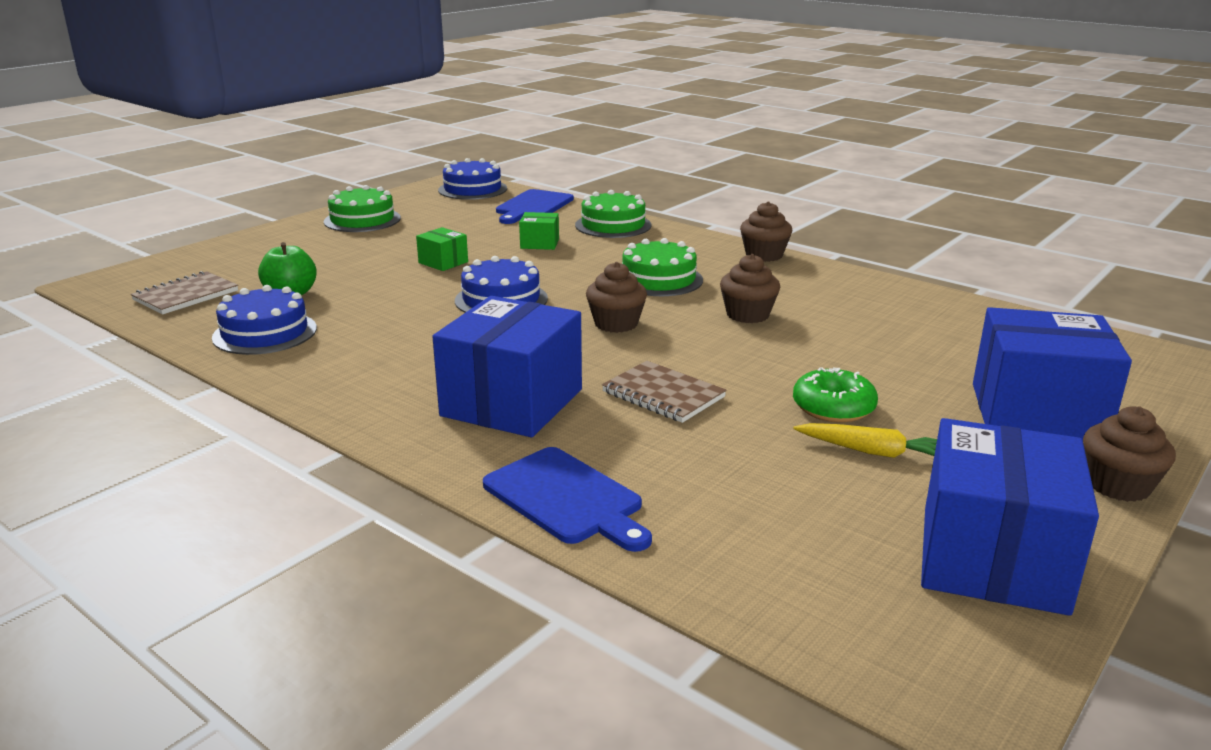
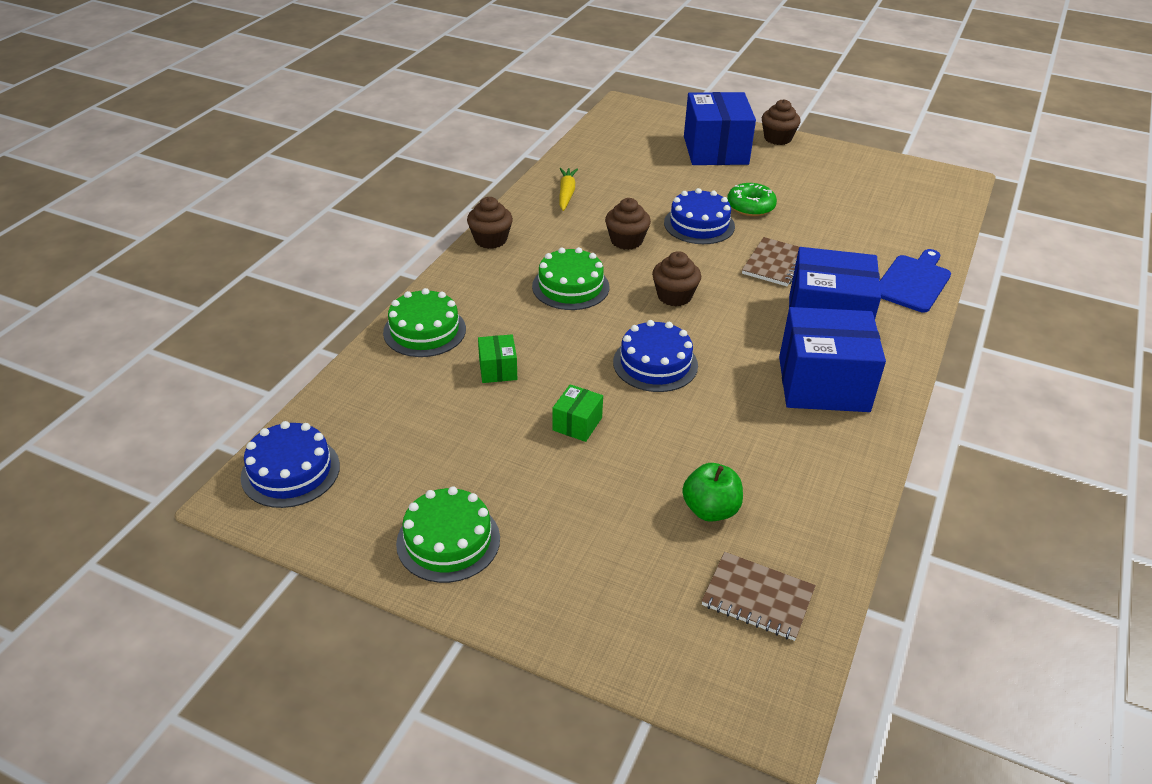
camera: 105 degrees left, 15 degrees up
(265, 333) = (804, 490): blue cake -> blue cake (699, 224)
(533, 206) = (364, 400): blue cutting board -> none
(873, 452) = (793, 195): yellow carrot -> yellow carrot (566, 193)
(992, 558) = (863, 170): blue box -> blue box (823, 384)

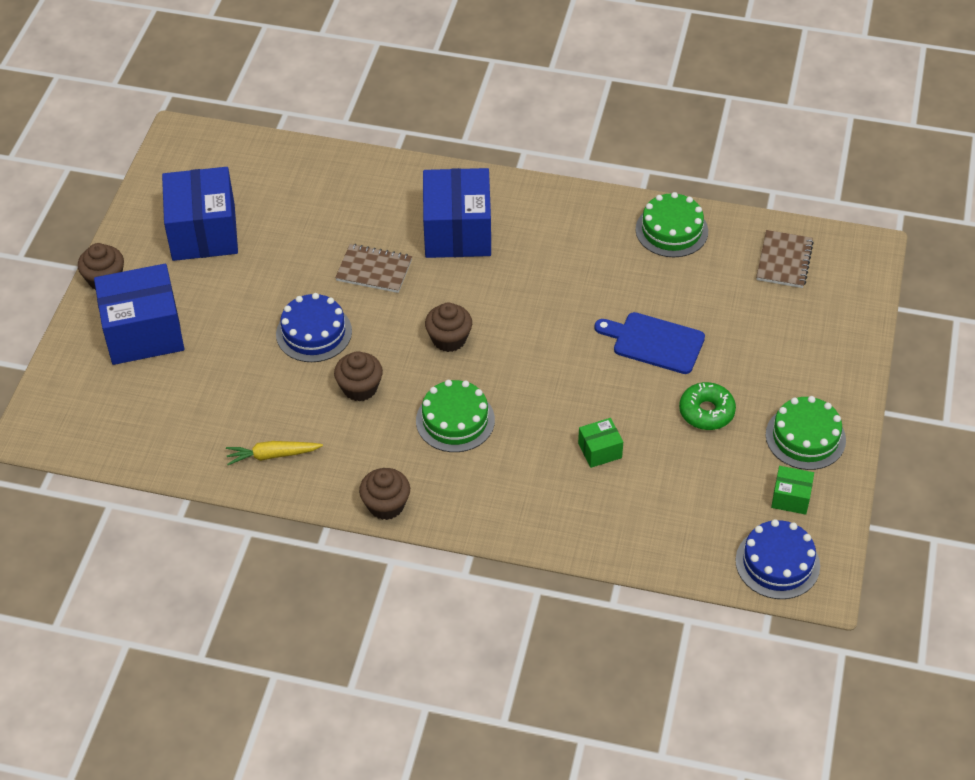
camera: 100 degrees left, 10 degrees up
(424, 331) = (561, 521): green cake -> green cake (671, 230)
(577, 424) = (651, 382): green box -> green box (790, 498)
(655, 363) = (555, 341): blue cake -> none
(710, 510) = (714, 291): green apple -> none
(750, 206) = (268, 294): green donut -> green donut (706, 412)
(823, 384) = (547, 232): blue box -> blue box (203, 232)
(913, 282) = (379, 175): blue cutting board -> blue cutting board (654, 342)

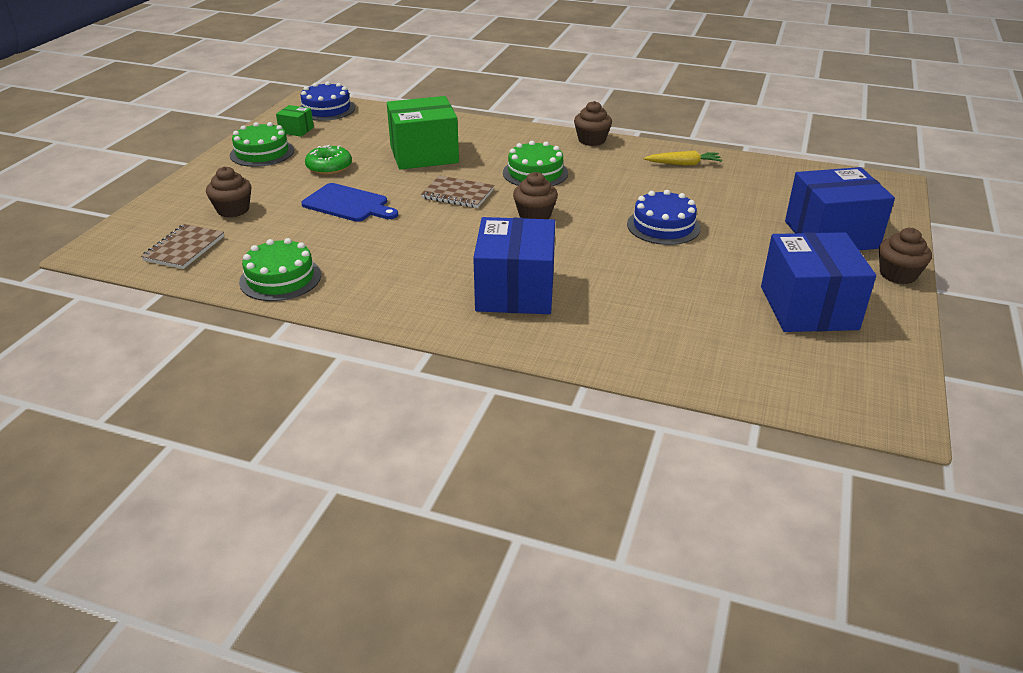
camera: 175 degrees left, 15 degrees down
(360, 388) = (616, 192): brown cupcake -> brown cupcake (233, 210)
(374, 270) = (608, 265): brown notebook -> brown notebook (457, 194)
(600, 450) = (424, 154): green box -> green box, size x2.21

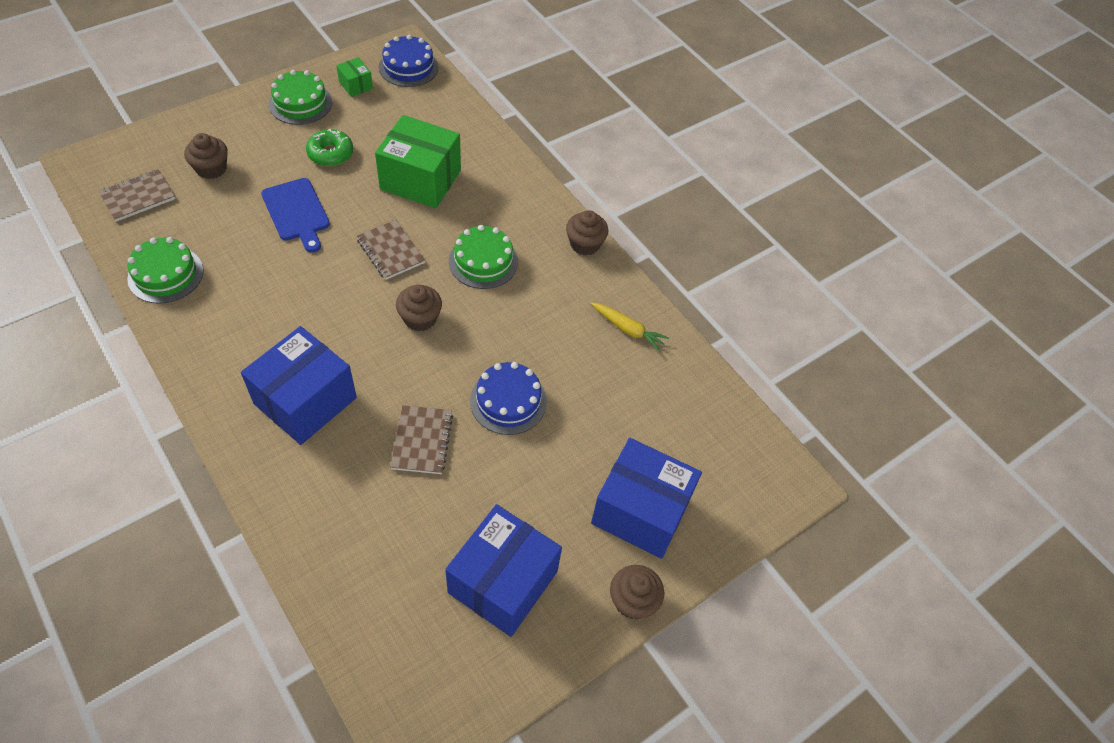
camera: 30 degrees right, 20 degrees up
(637, 270) = (422, 441): none -> brown notebook

